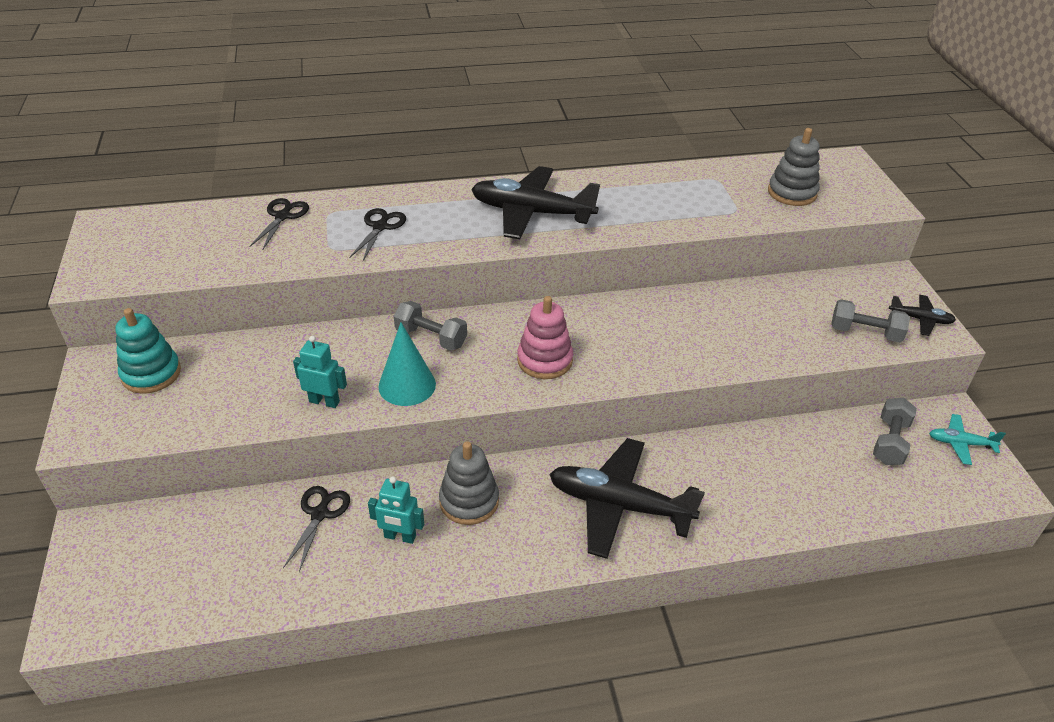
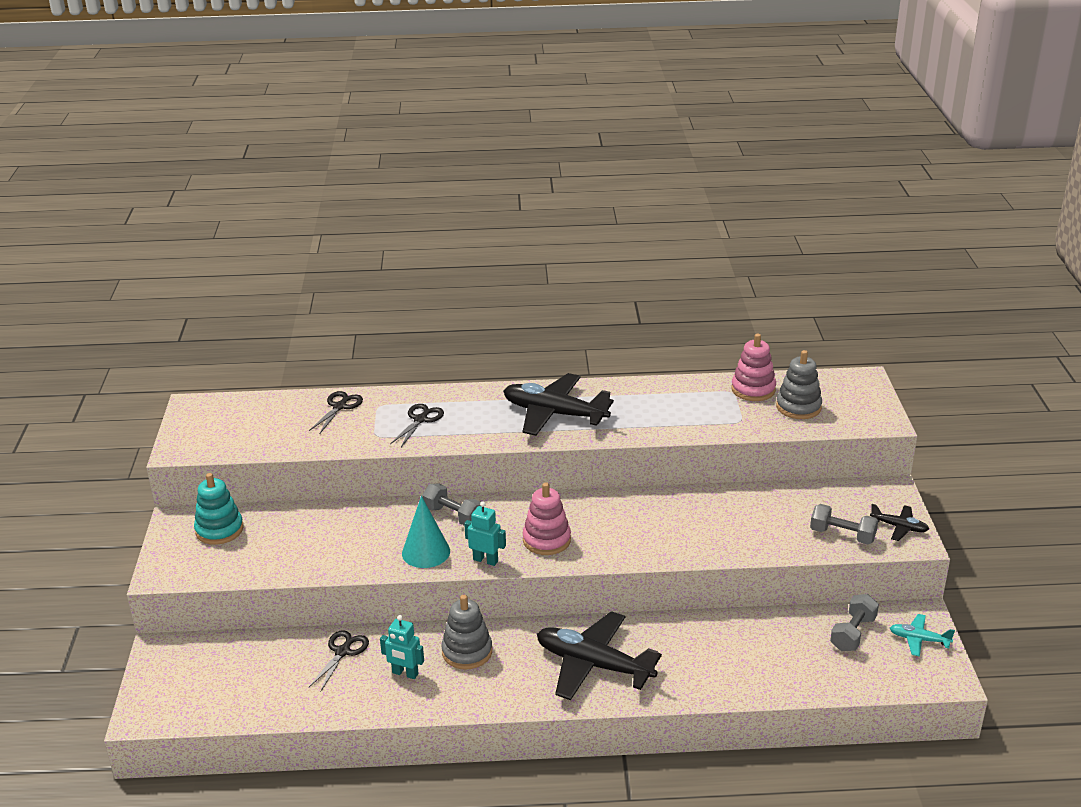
camera: 10 degrees right, 10 degrees down
(324, 401) = (356, 560): turquoise robot -> turquoise robot (485, 560)
(738, 176) = (753, 389): none -> pink stacking toy

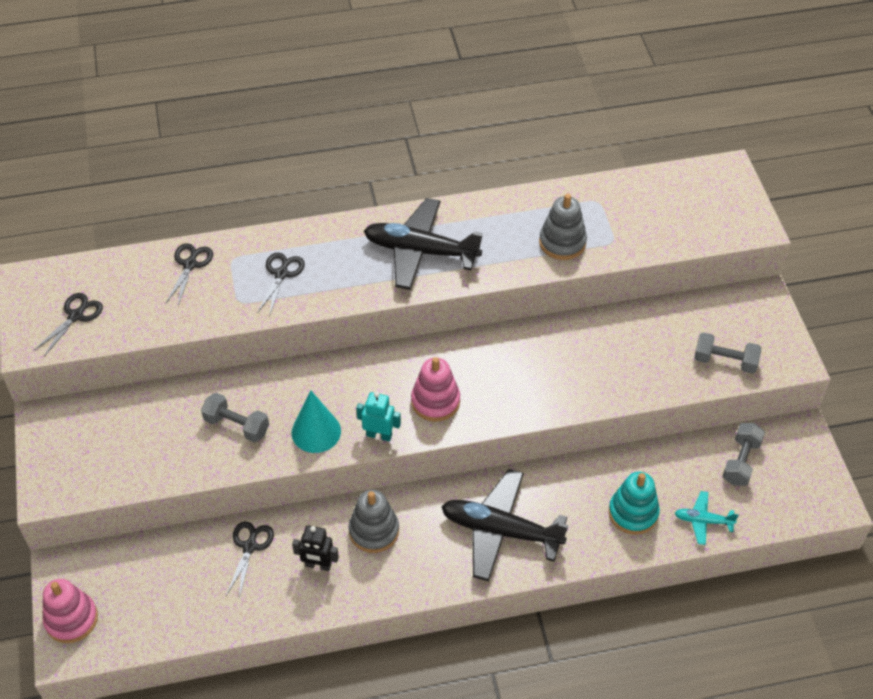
camera: 10 degrees left, 20 degrees up
(219, 530) = (93, 427): turquoise stacking toy -> turquoise stacking toy (633, 513)
(226, 433) = (76, 316): none -> black scissors
(405, 673) = (318, 565): turquoise robot -> black robot
(453, 516) = (333, 381): grey dumbbell -> grey dumbbell (236, 425)
(753, 389) = (619, 196): pink stacking toy -> pink stacking toy (71, 619)
(798, 407) = (668, 216): grey stacking toy -> grey stacking toy (562, 242)
(899, 527) = (778, 345): black plane -> none
(919, 639) = (803, 461): turquoise plane -> turquoise plane (703, 521)

